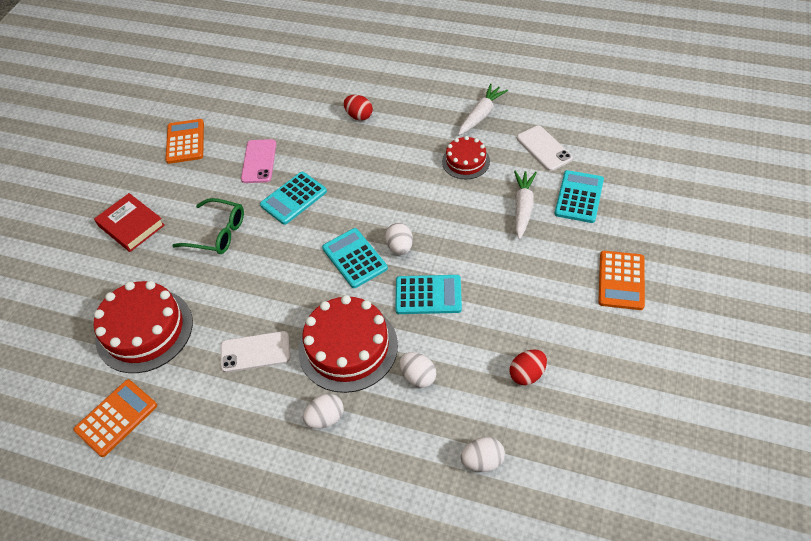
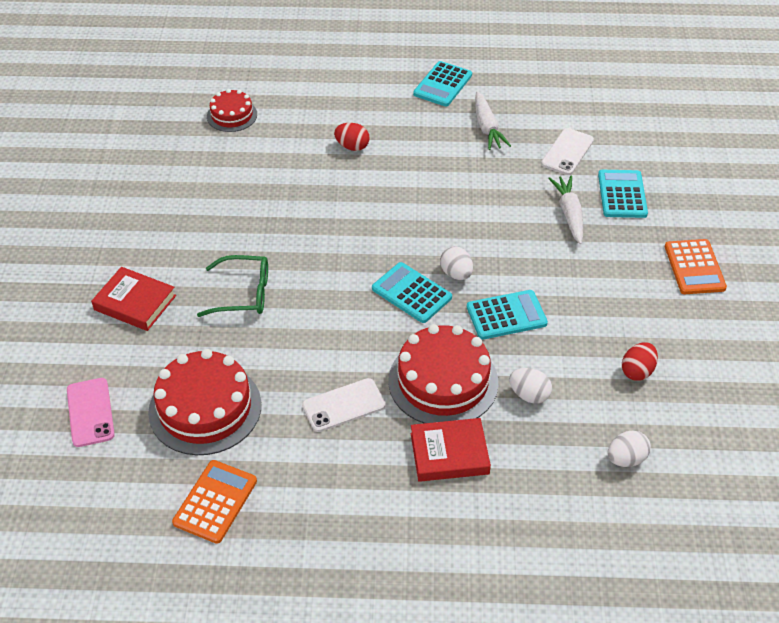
camera: 20 degrees left, 5 degrees down
(185, 142) = (158, 203): orange calculator -> none
(259, 161) = (257, 211): pink phone -> pink phone (90, 412)
(293, 198) = (316, 243): turquoise calculator -> turquoise calculator (442, 84)
(325, 418) = (449, 453): white egg -> red book
(465, 161) = (490, 177): red cake -> red cake (232, 115)
(481, 115) = (487, 127): white carrot -> white carrot turned 150 degrees clockwise
(544, 148) = (567, 152): white phone -> white phone turned 75 degrees clockwise

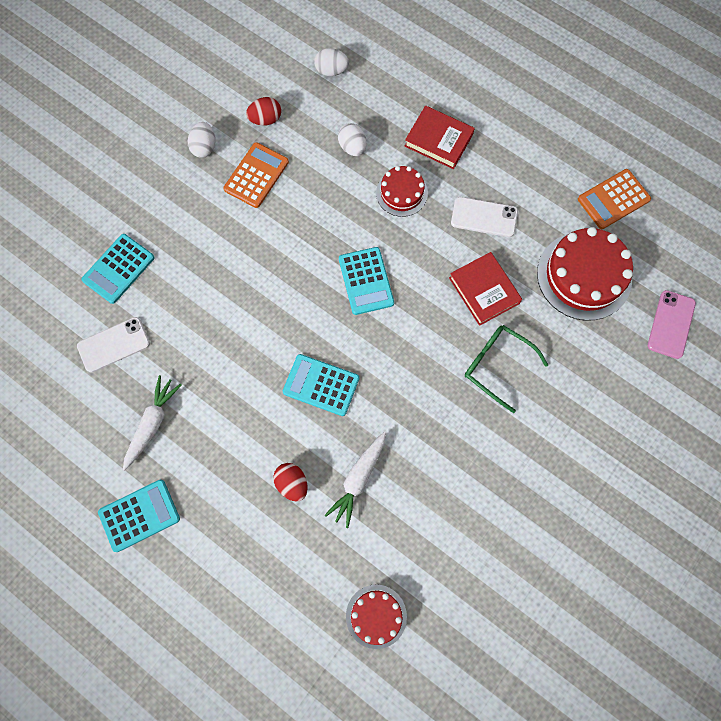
camera: 145 degrees left, 25 degrees up
(135, 303) = (591, 413): red book -> red book (484, 290)
(443, 381) = (401, 193): red cake -> red cake, size x0.57
(456, 274) = (318, 277): white egg -> white egg (204, 147)
(506, 315) = (313, 216): turquoise calculator -> turquoise calculator (321, 385)
(569, 214) = (179, 277): white carrot -> white carrot (358, 479)
(694, 267) = (140, 169): orange calculator -> orange calculator (256, 175)

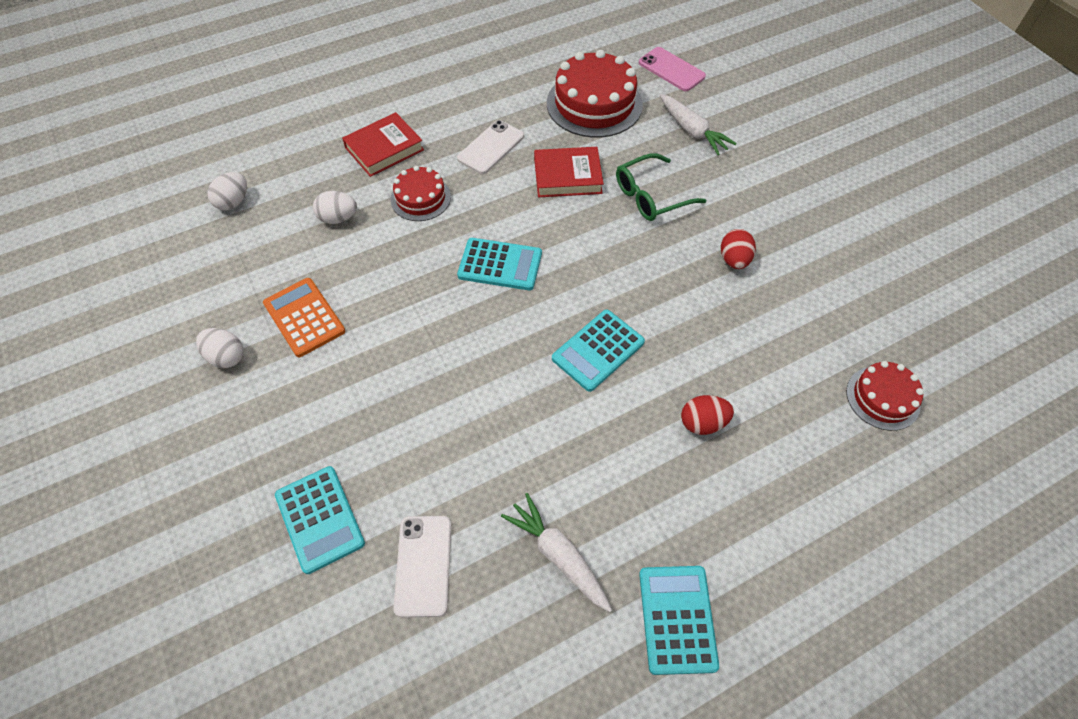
camera: 65 degrees left, 15 degrees down
(265, 119) = (241, 282): red egg -> red egg (734, 260)
(358, 479) = (723, 356): white carrot -> white carrot (692, 131)
(613, 199) = (532, 58): orange calculator -> none

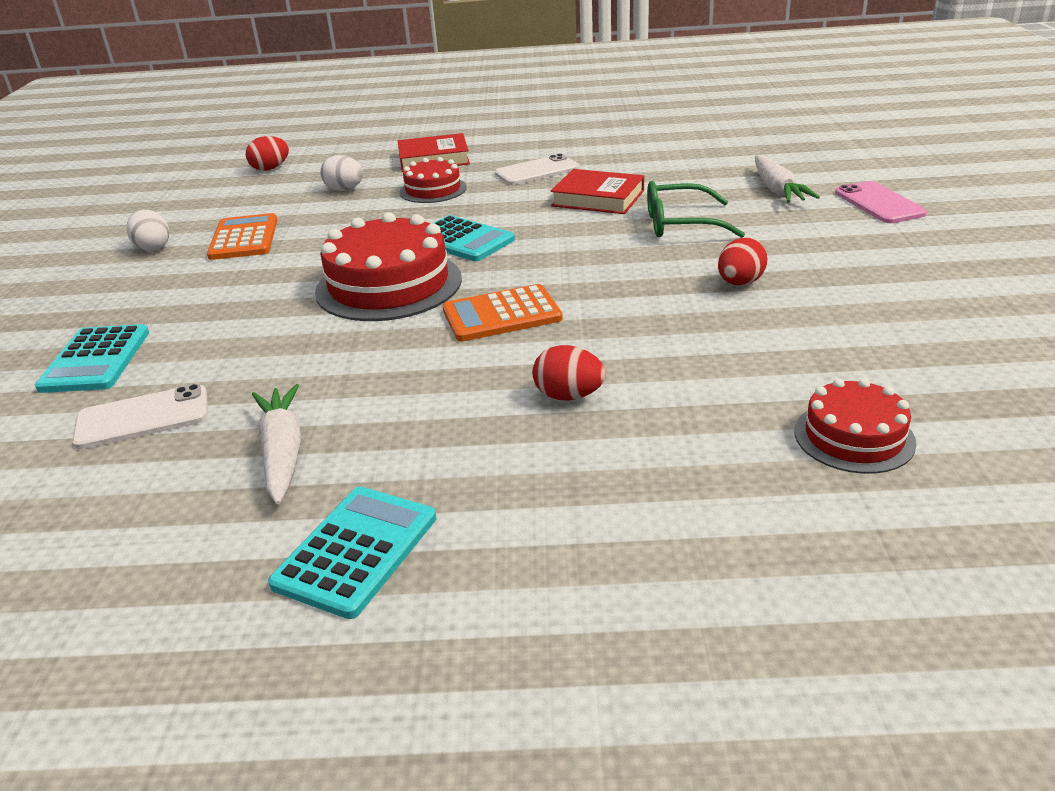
camera: 30 degrees right, 25 degrees down
(233, 202) = (270, 169): white egg -> red egg
(423, 565) = (143, 418): white phone -> white phone turned 45 degrees clockwise
(594, 104) = (677, 160): red cake -> red cake (389, 285)
(598, 350) = (501, 315): turquoise calculator -> orange calculator
(671, 69) = (792, 150): pink phone -> pink phone (879, 203)

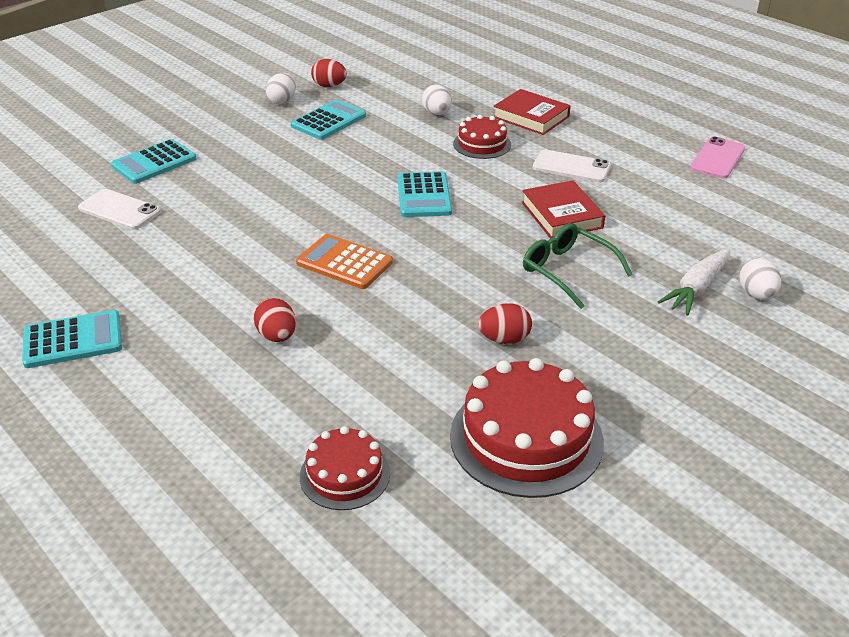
camera: 45 degrees right, 5 degrees up
(244, 238) = (328, 121): orange calculator -> turquoise calculator
(270, 169) = (430, 71): red egg -> red egg (329, 86)
(282, 452) = (130, 270): white carrot -> none
(389, 285) = (333, 202): red cake -> red cake (526, 438)
(813, 174) = (756, 294): none -> white egg
(879, 203) = (744, 352): pink phone -> pink phone (717, 158)

